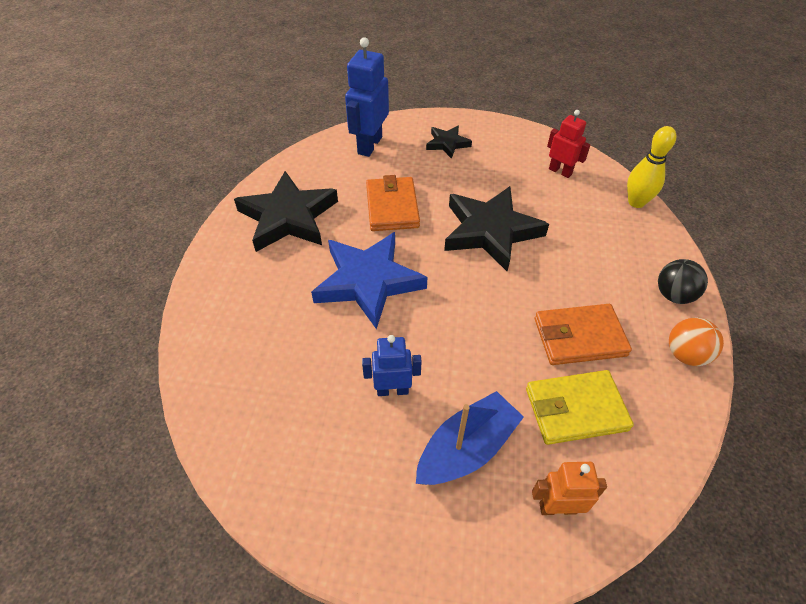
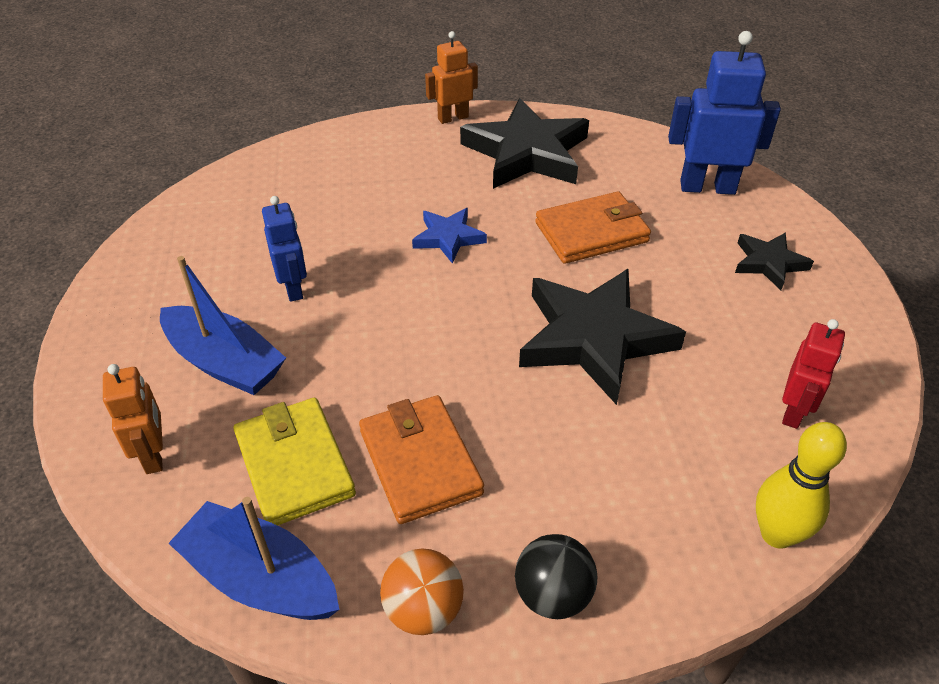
camera: 75 degrees right, 5 degrees down
(216, 249) = (453, 118): none -> orange robot
(368, 281) = (448, 238): blue star -> blue star, size x0.51
(667, 439) = (261, 578): none -> blue boat

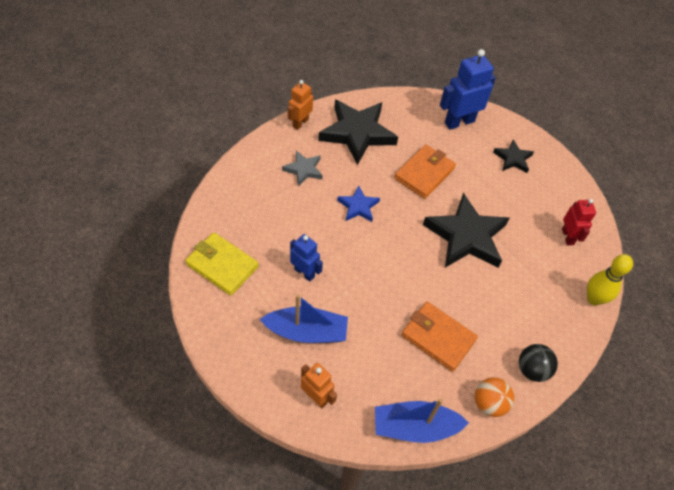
camera: 35 degrees left, 10 degrees up
(294, 465) = (385, 368): yellow wallet -> yellow wallet (222, 266)
(408, 169) = (303, 170): none -> grey star

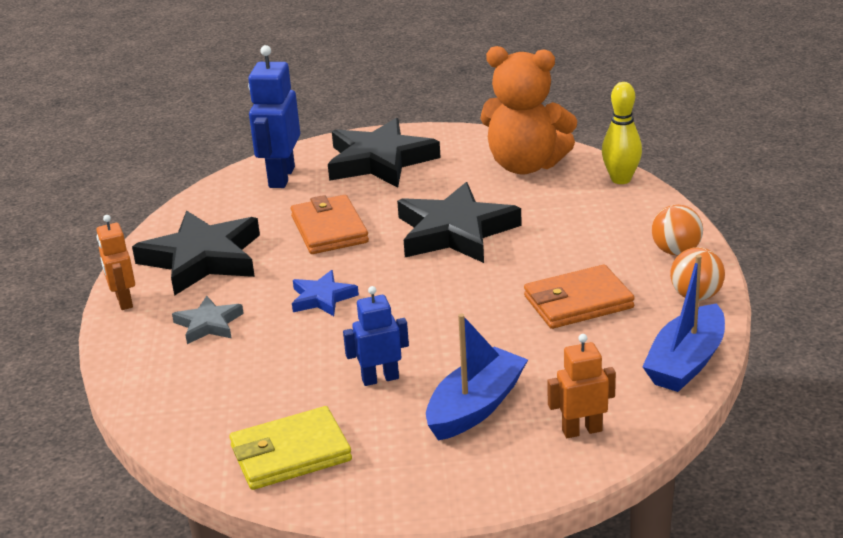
camera: 50 degrees left, 25 degrees down
(513, 159) = (380, 161): black star -> black star, size x1.97
(532, 369) = (676, 251): black ball -> orange ball
(568, 237) = (525, 165): red robot -> orange teddy bear

